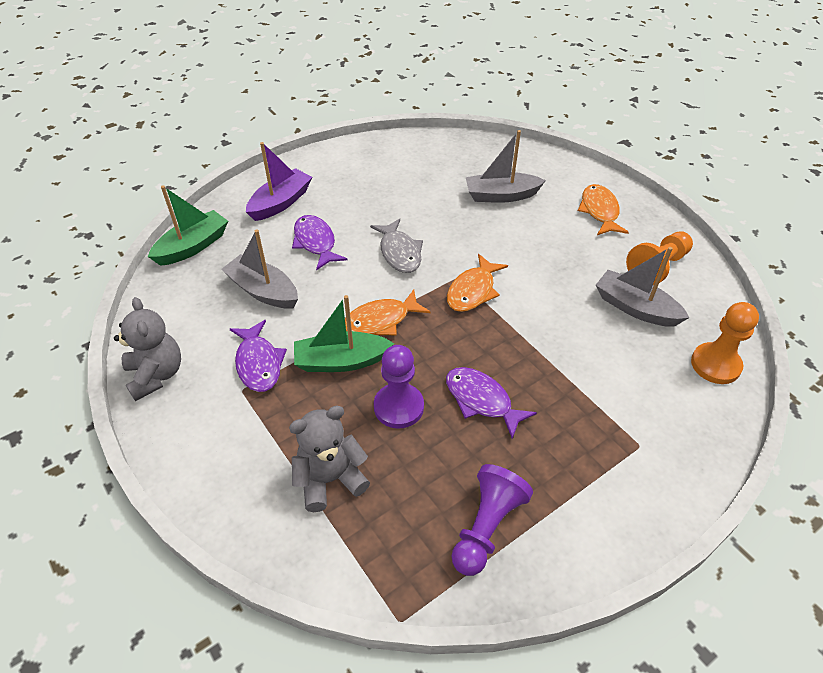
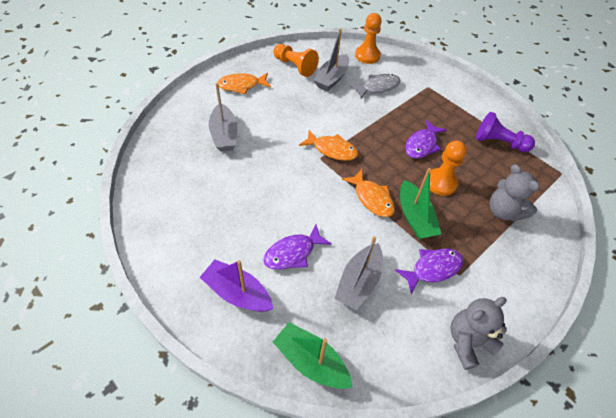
camera: 100 degrees left, 5 degrees up
(398, 407) = (440, 183): purple pawn -> orange pawn
(399, 252) = (298, 193): grey fish -> grey fish (378, 87)

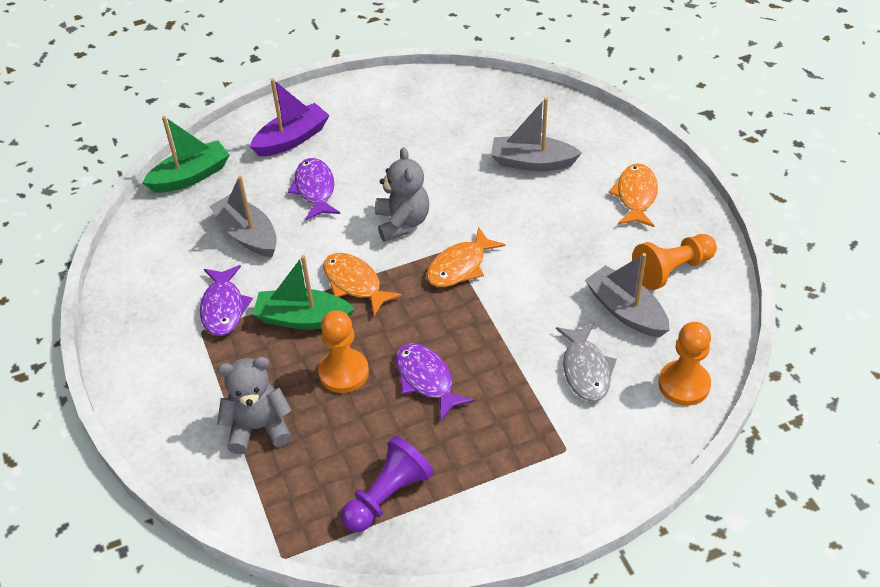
camera: 115 degrees right, 5 degrees down
(372, 198) = (355, 283): orange fish -> orange fish turned 60 degrees clockwise
(468, 342) = (126, 304): grey teddy bear -> grey teddy bear (402, 222)

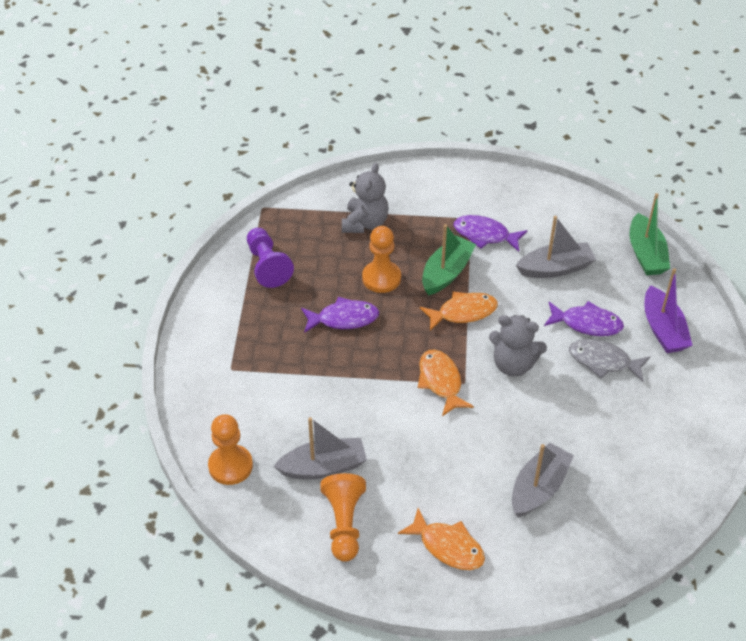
camera: 115 degrees right, 0 degrees up
(585, 370) = (287, 412): grey fish -> grey fish (603, 361)

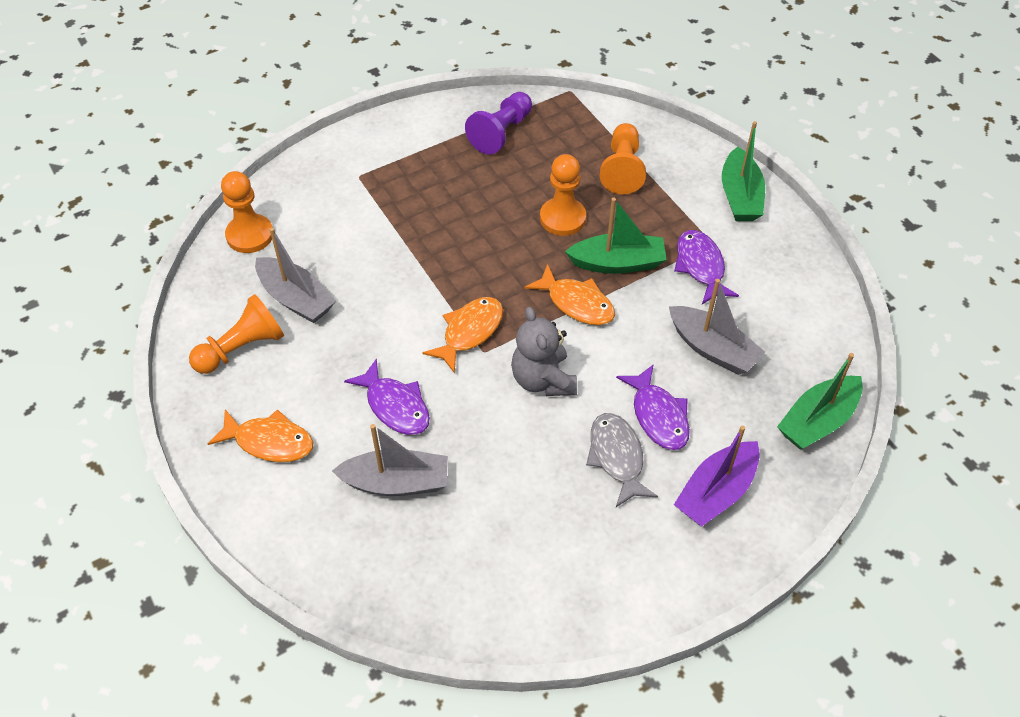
camera: 55 degrees right, 5 degrees up
(343, 319) = (485, 219): purple fish -> purple fish (395, 406)
(365, 223) = (622, 169): grey teddy bear -> orange pawn
(443, 182) = (740, 196): none -> green boat
(447, 546) = (269, 442): orange fish -> orange fish turned 75 degrees counterclockwise

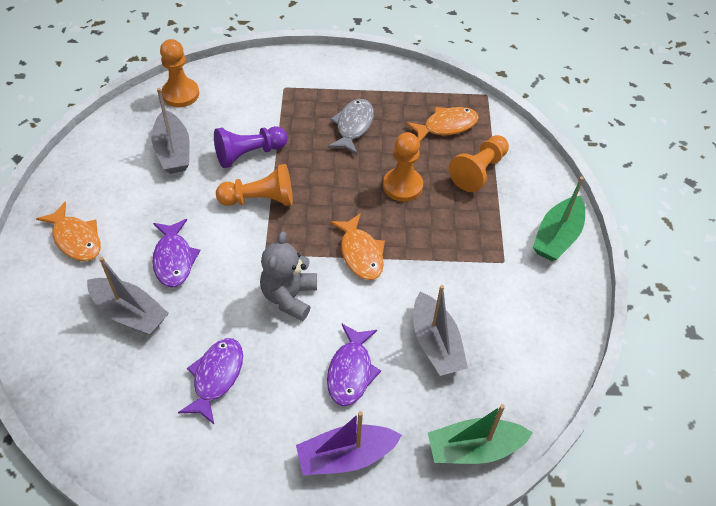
camera: 30 degrees right, 0 degrees up
(242, 348) = (112, 167): orange pawn -> orange pawn (260, 199)
(469, 332) = (267, 234): orange fish -> orange fish (446, 126)
(501, 133) = (409, 102): purple pawn -> purple pawn (249, 154)
(617, 263) = (416, 239): green boat -> none
(617, 457) = (294, 385): grey fish -> grey fish (353, 126)
(700, 266) = (479, 275): purple fish -> purple fish (216, 377)

